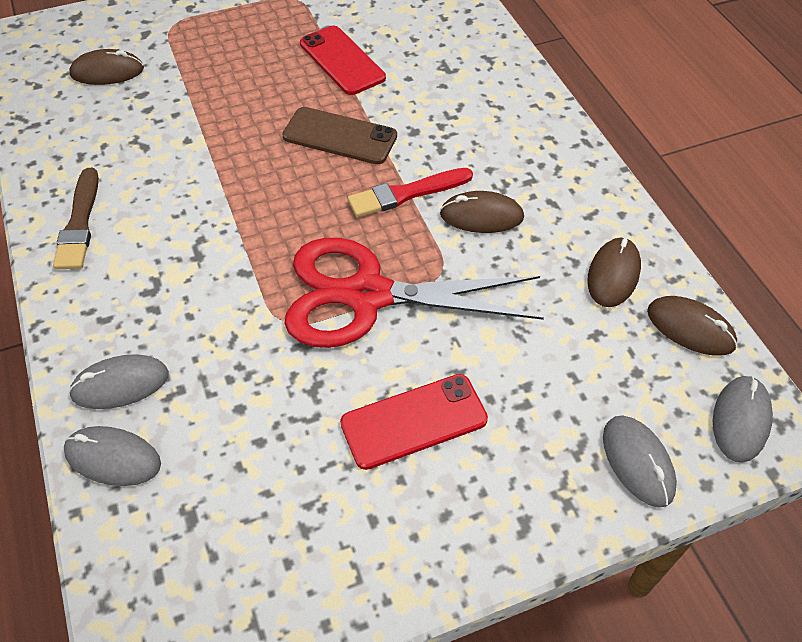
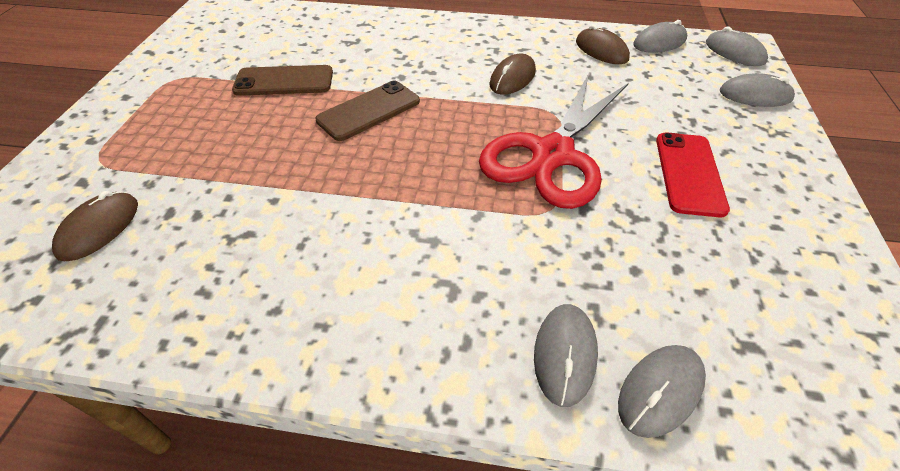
camera: 60 degrees left, 5 degrees down
(79, 223) = (308, 323): brown brush -> none
(342, 61) = (284, 81): red phone -> brown phone
(406, 193) = (462, 101): red brush -> none
(690, 328) = (659, 42): brown mouse -> grey mouse

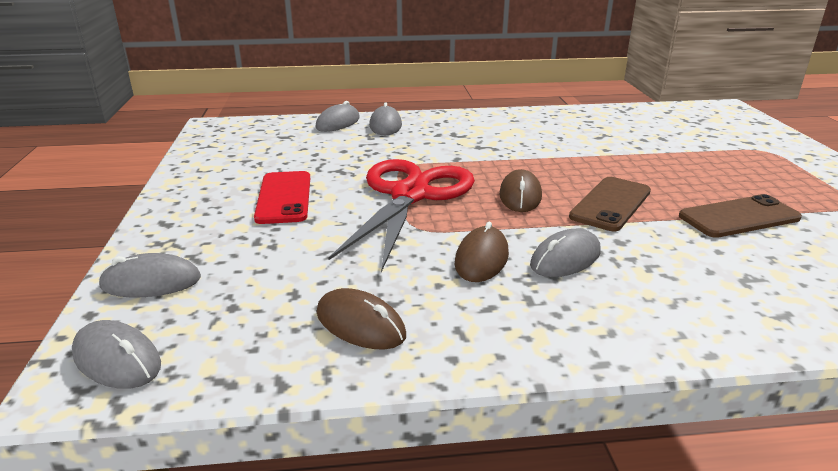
camera: 165 degrees right, 20 degrees down
(99, 228) = (689, 129): brown mouse -> brown mouse (520, 195)
(659, 42) = (250, 361): grey mouse -> grey mouse (565, 258)

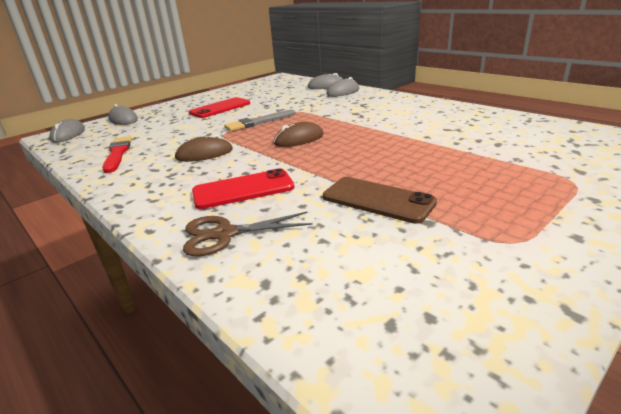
camera: 55 degrees right, 0 degrees up
(360, 324) = (118, 154): brown mouse -> red brush
(410, 195) = (259, 122): red scissors -> grey brush
(565, 258) = (229, 169): grey mouse -> none
(610, 204) = (327, 160): brown phone -> none
(644, 267) = (243, 190): none -> red phone
(760, 308) = (225, 234): none -> brown scissors

